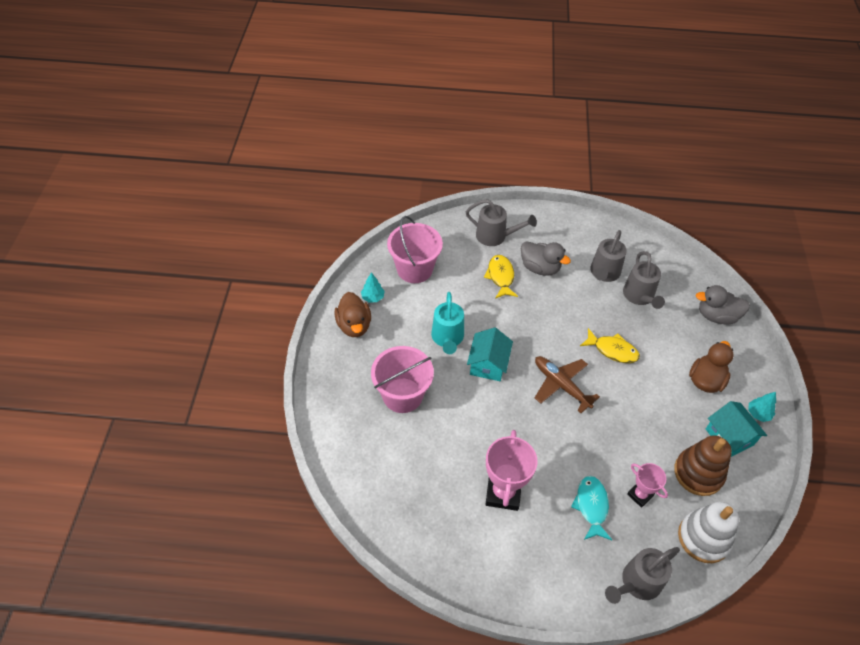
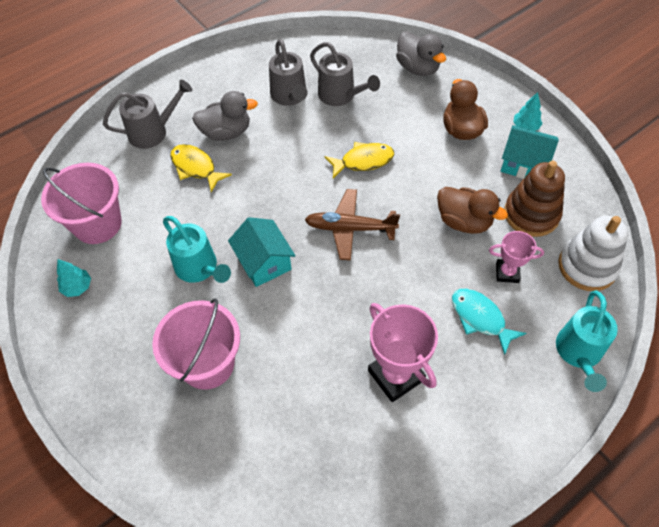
camera: 40 degrees left, 5 degrees up
(354, 325) = (84, 333): brown duck -> brown duck (464, 221)
(636, 583) = (578, 354): grey watering can -> turquoise watering can
(716, 316) = (418, 68): grey duck -> grey duck turned 90 degrees counterclockwise

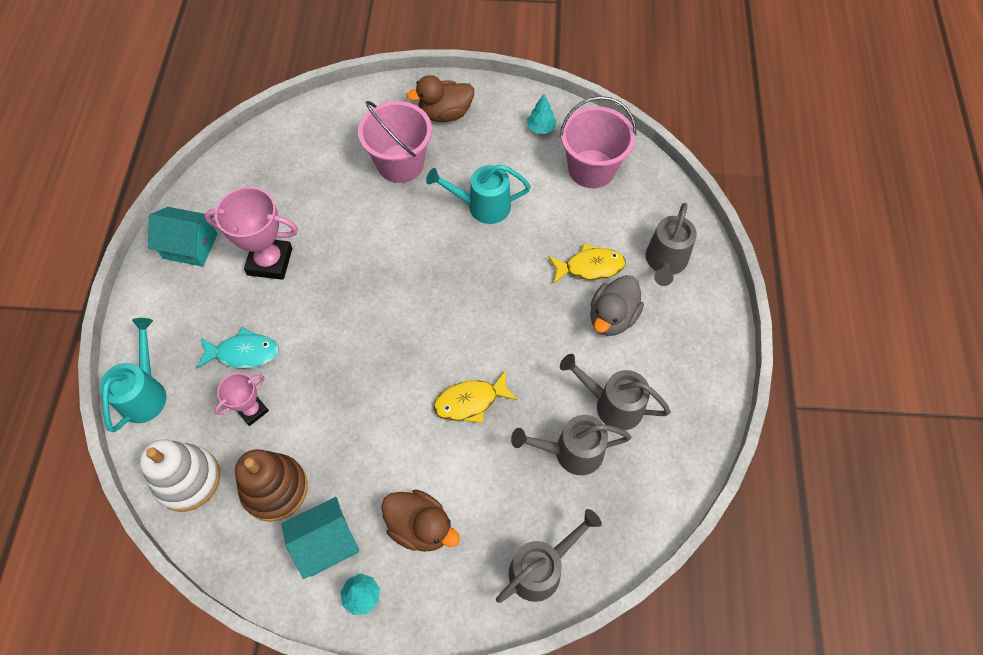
camera: 130 degrees right, 5 degrees up
(264, 262) = (444, 249): turquoise house -> turquoise house (190, 246)
(350, 228) = (412, 331): brown plane -> none
(363, 161) = (470, 401): yellow fish -> yellow fish turned 45 degrees clockwise
(418, 68) = (542, 568): grey duck -> grey watering can
(464, 221) = (328, 424): brown duck -> brown duck (445, 113)
(578, 354) = (146, 392): turquoise watering can -> turquoise watering can turned 45 degrees clockwise

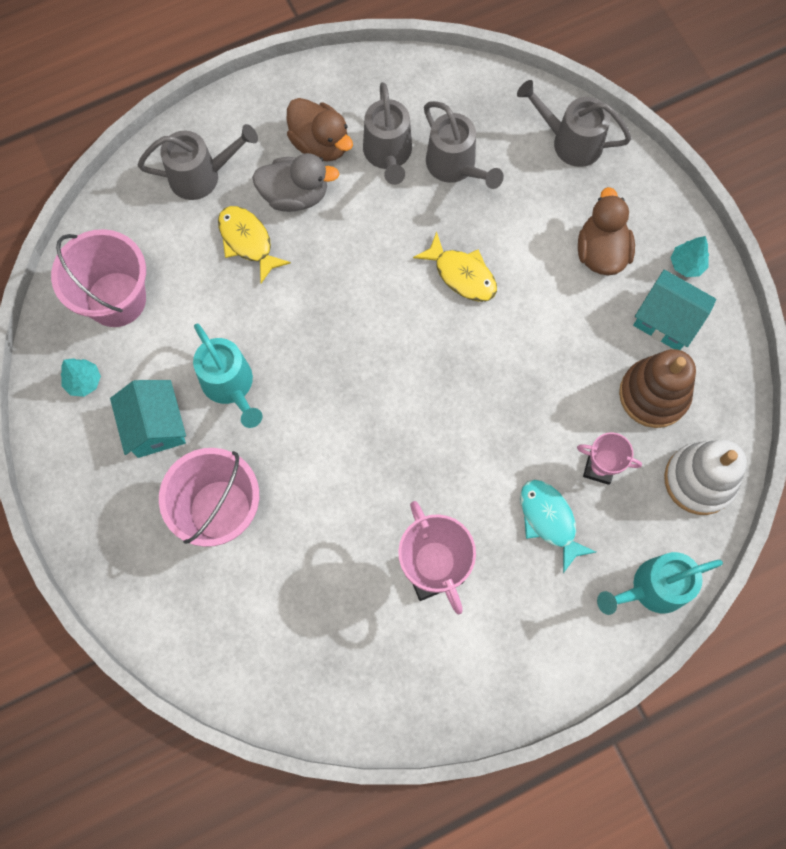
camera: 120 degrees left, 10 degrees up
(190, 246) = (467, 676): turquoise house -> turquoise house (155, 426)
(445, 113) = (117, 503): brown duck -> brown duck (320, 144)

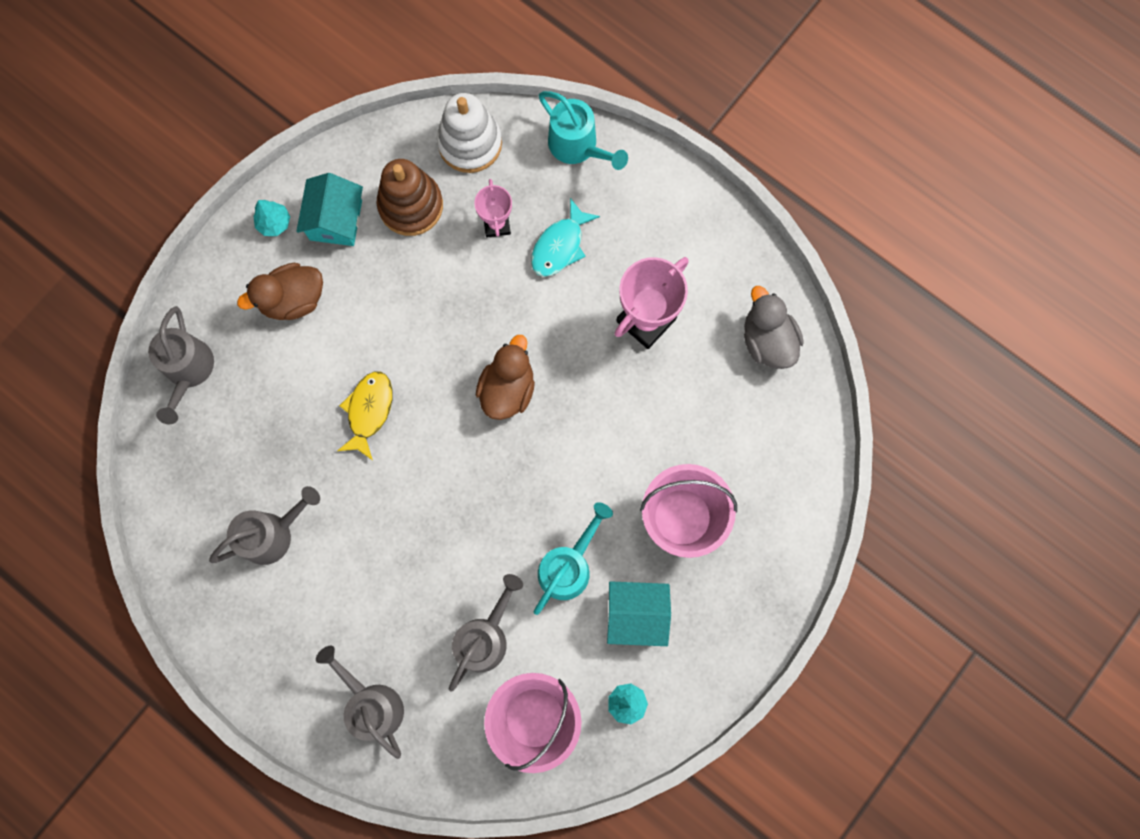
camera: 115 degrees left, 5 degrees up
(155, 426) = (636, 614): turquoise house -> turquoise house turned 45 degrees clockwise
(248, 241) = (421, 623): yellow fish -> none
(295, 195) = (354, 602): grey duck -> grey duck (767, 340)
(320, 144) = (288, 604): brown duck -> brown duck (507, 389)
(455, 167) = (260, 464): grey watering can -> grey watering can (485, 636)

